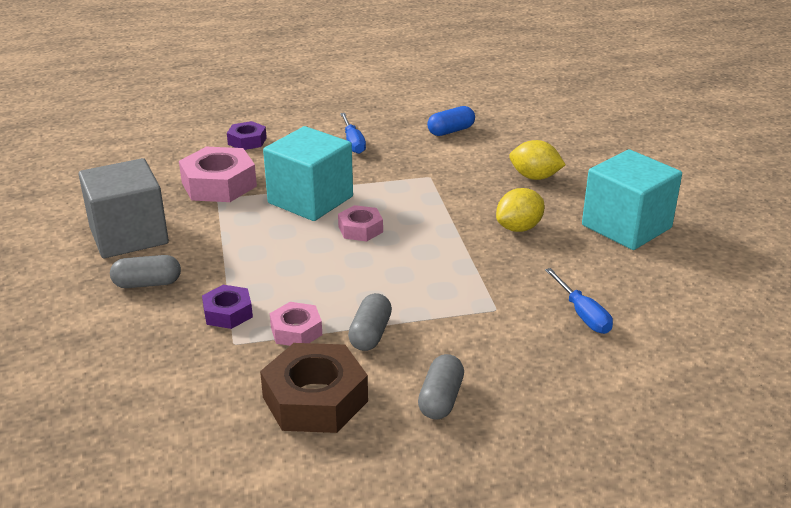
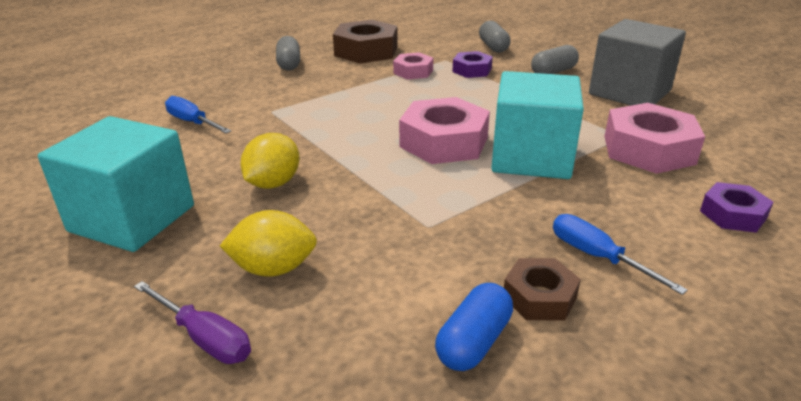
camera: 155 degrees right, 0 degrees up
(360, 229) = (444, 142): pink nut -> pink nut, size x1.78
(370, 334) = (360, 80): grey capsule -> grey capsule (493, 47)
(403, 136) = (539, 297): none -> brown nut
(577, 158) = (204, 338): none -> purple screwdriver

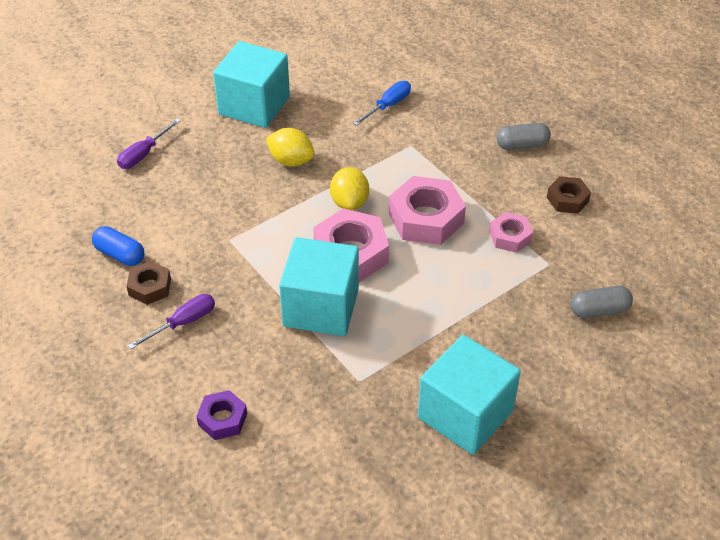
camera: 90 degrees right, 15 degrees up
(273, 268) = (195, 172): yellow lemon -> yellow lemon (349, 202)
(366, 51) = (567, 199): brown nut -> brown nut, size x0.56
(472, 70) = (519, 284): purple nut -> none
(553, 72) = (522, 356): grey capsule -> none
(597, 257) = (183, 323): blue screwdriver -> purple screwdriver
(629, 92) = (465, 414): grey cube -> turquoise cube
(648, 150) = (332, 394): pink nut -> pink nut (426, 218)

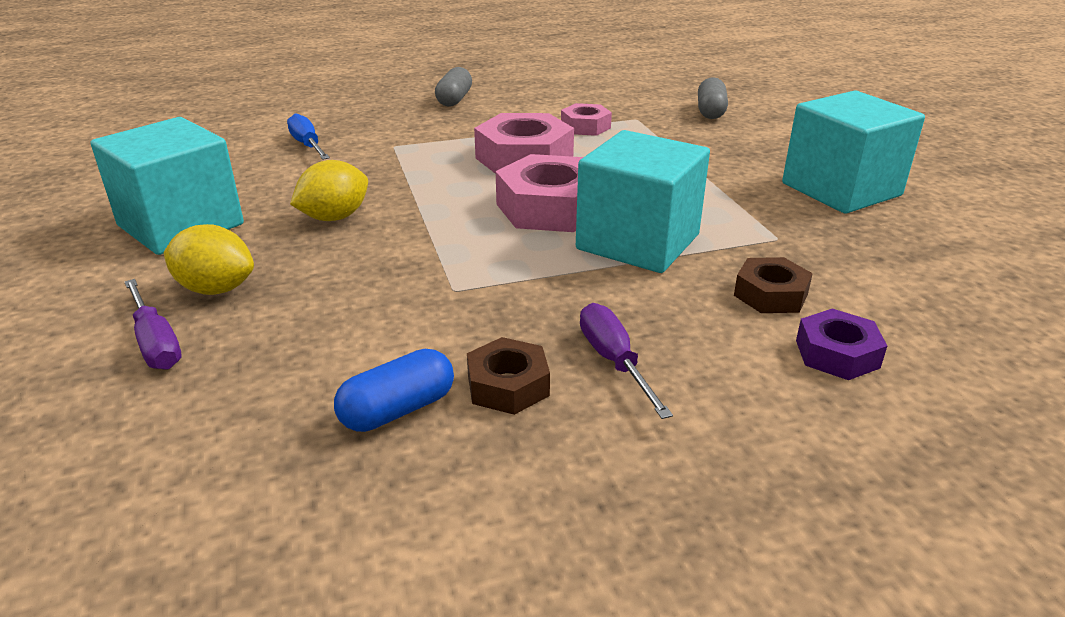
camera: 70 degrees left, 15 degrees down
(349, 202) = (456, 194): yellow lemon -> yellow lemon (216, 289)
(567, 199) = (551, 97): brown nut -> brown nut (770, 294)

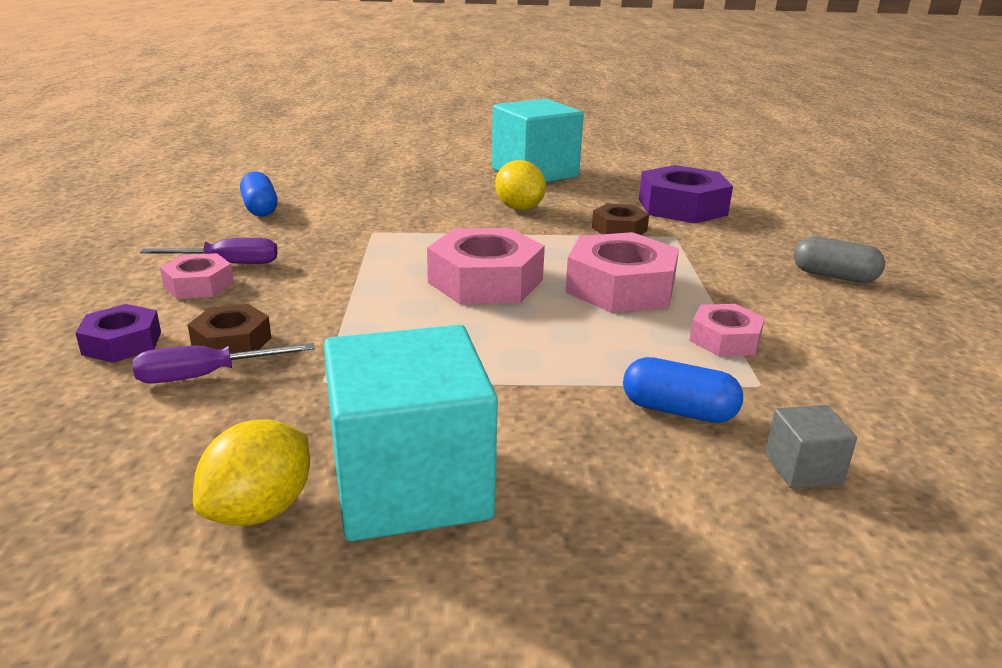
camera: 105 degrees right, 5 degrees down
(156, 343) = (387, 169): purple screwdriver -> purple screwdriver (206, 376)
(216, 289) = (435, 179): yellow lemon -> yellow lemon (260, 510)
(307, 145) = (682, 207): blue screwdriver -> purple nut
(508, 385) = (245, 233): brown nut -> brown nut (619, 229)
(638, 242) = (384, 306): turquoise cube -> none
(684, 359) = (199, 285): none -> pink nut
(687, 135) = (678, 411): none -> blue capsule
(710, 111) = (803, 469): grey capsule -> grey cube

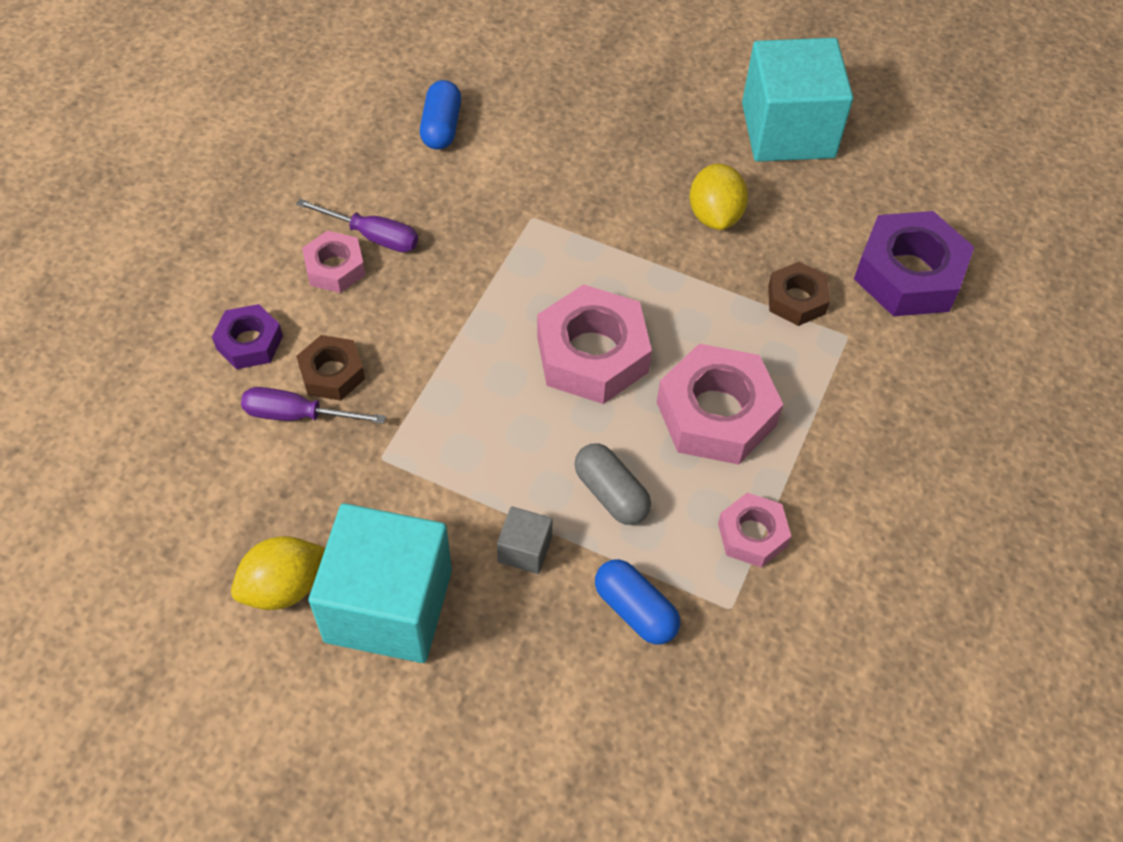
camera: 25 degrees right, 30 degrees up
(803, 469) = (680, 714): grey cube -> grey cube (525, 550)
(834, 276) = (959, 477): grey capsule -> grey capsule (611, 493)

